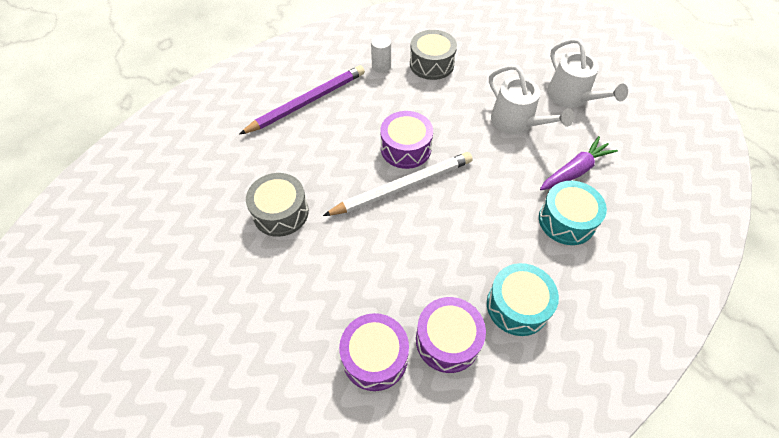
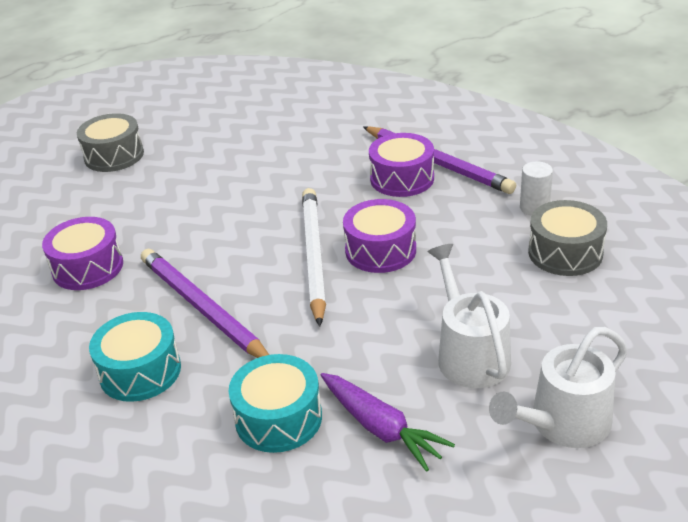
camera: 85 degrees right, 20 degrees down
(281, 212) = (263, 178): grey drum -> grey drum (114, 156)
(402, 187) = (314, 256): white pencil -> white pencil turned 150 degrees counterclockwise
(447, 340) = (100, 316): purple drum -> purple drum (402, 178)
(450, 262) = (203, 308): none -> purple pencil
(516, 122) = (470, 354): white watering can -> white watering can turned 120 degrees clockwise

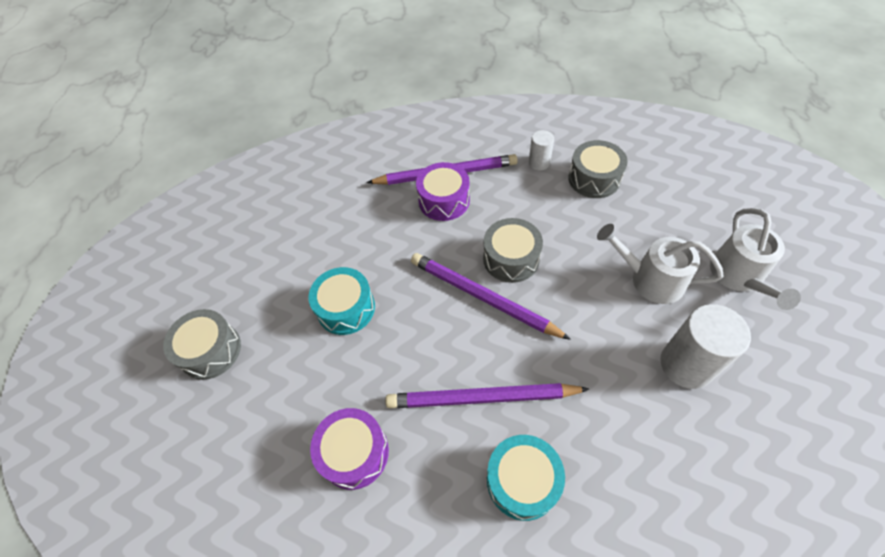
camera: 50 degrees left, 20 degrees up
(278, 418) = (638, 417): turquoise drum -> turquoise drum (346, 308)
(314, 256) = (483, 297): white pencil -> purple pencil
(380, 250) = (511, 258): purple drum -> grey drum
(381, 428) = (686, 364): purple carrot -> white cylinder

